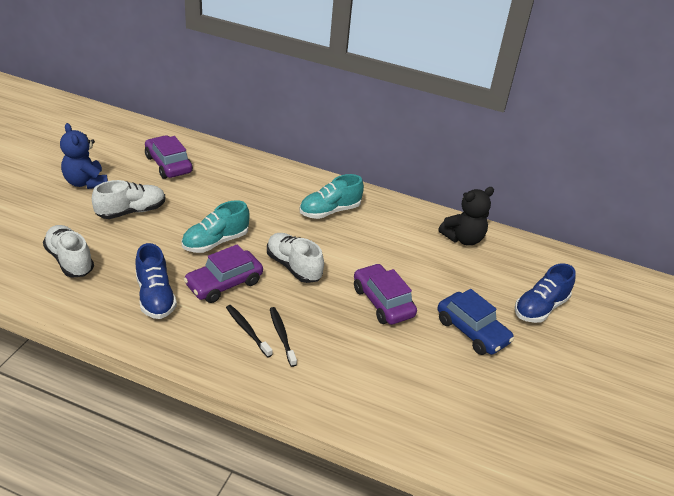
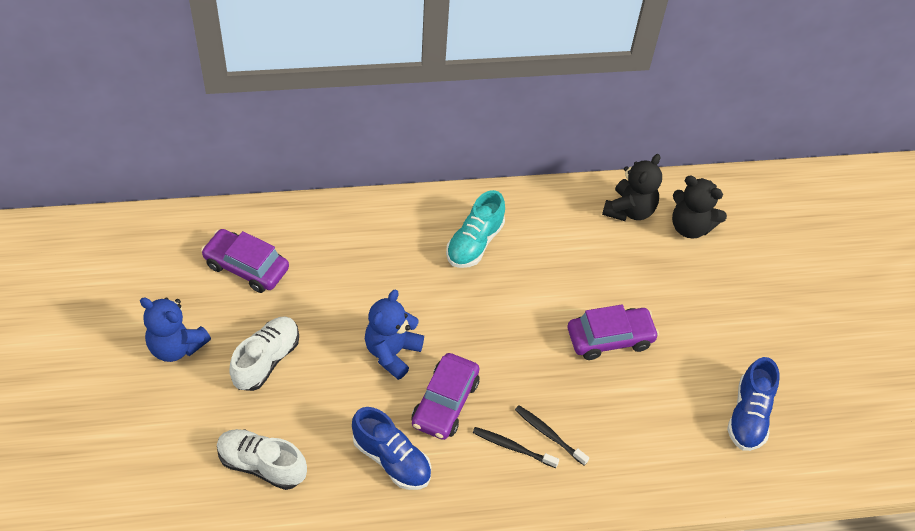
camera: 30 degrees left, 15 degrees up
(215, 242) = (392, 352): turquoise shoe -> blue teddy bear
(293, 266) = (495, 341): white shoe -> none
(382, 302) = (610, 338): purple car -> purple car turned 135 degrees clockwise
(472, 331) = (710, 328): blue car -> none
(505, 266) = (690, 227): none -> black teddy bear
(540, 308) = (750, 264): blue shoe -> blue shoe (748, 415)

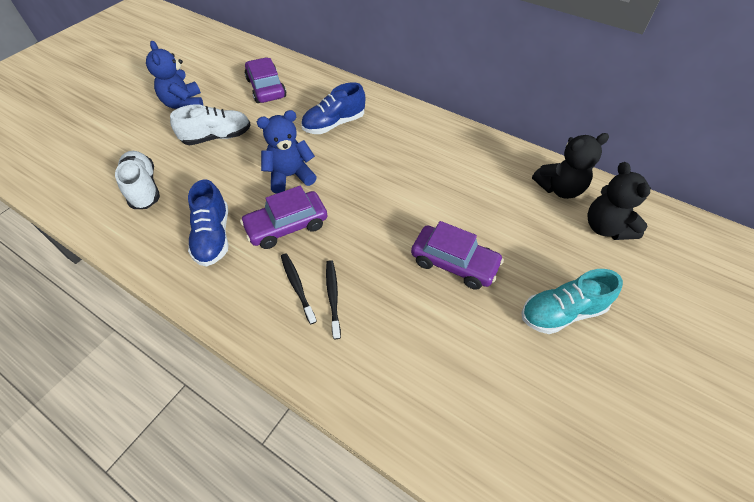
camera: 45 degrees right, 0 degrees up
(474, 243) = (416, 147): turquoise shoe -> turquoise shoe (561, 312)
(748, 415) = (525, 410): blue shoe -> blue shoe (334, 124)

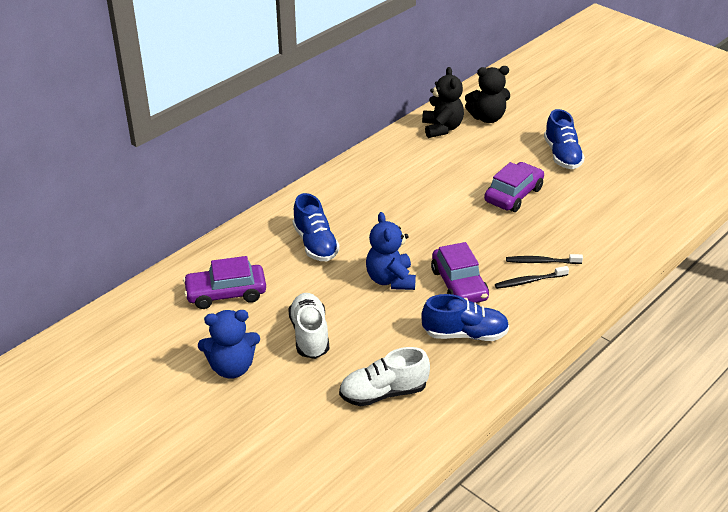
camera: 80 degrees left, 15 degrees down
(561, 312) = (562, 155): turquoise shoe -> blue shoe

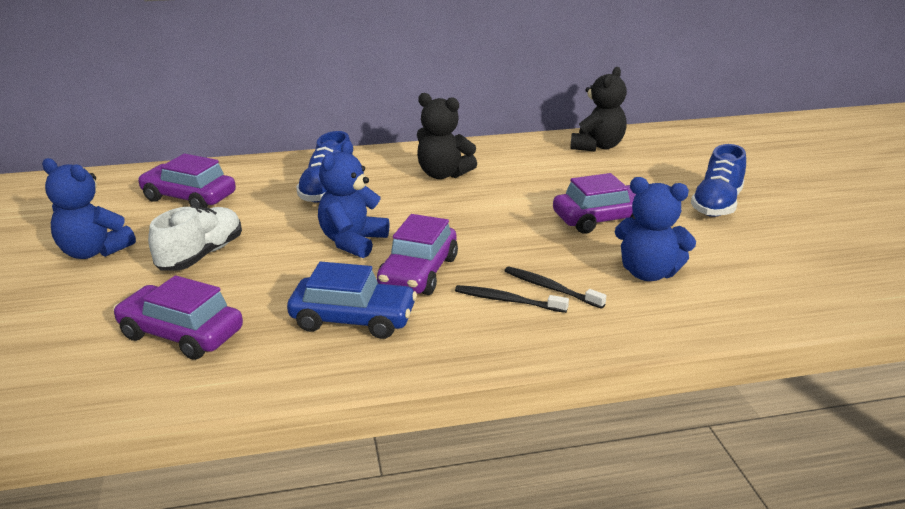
camera: 35 degrees right, 10 degrees down
(383, 393) = (181, 334): white shoe -> purple car
(465, 334) = (353, 319): blue shoe -> blue car
(487, 118) = (663, 152): black teddy bear -> black teddy bear (443, 174)
(578, 227) = (648, 273): none -> blue teddy bear

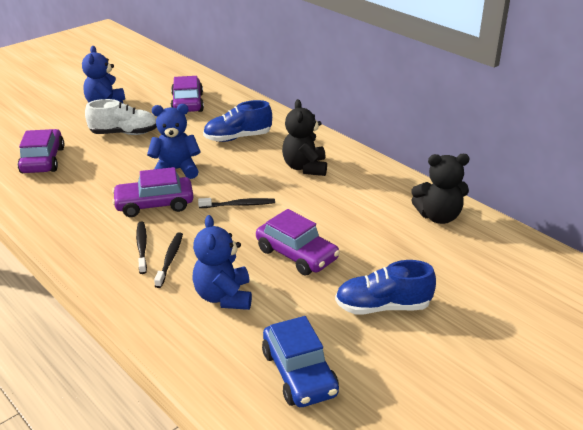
camera: 60 degrees right, 5 degrees up
(353, 319) = (86, 202): blue car -> blue car (299, 373)
(477, 224) = (238, 205): none -> black toothbrush

